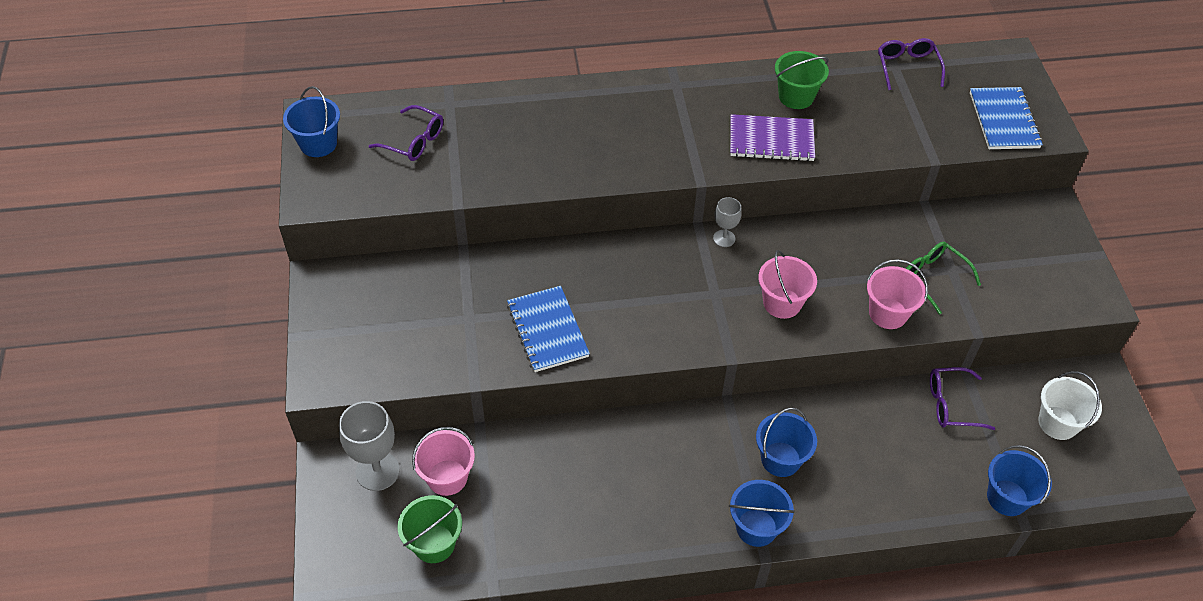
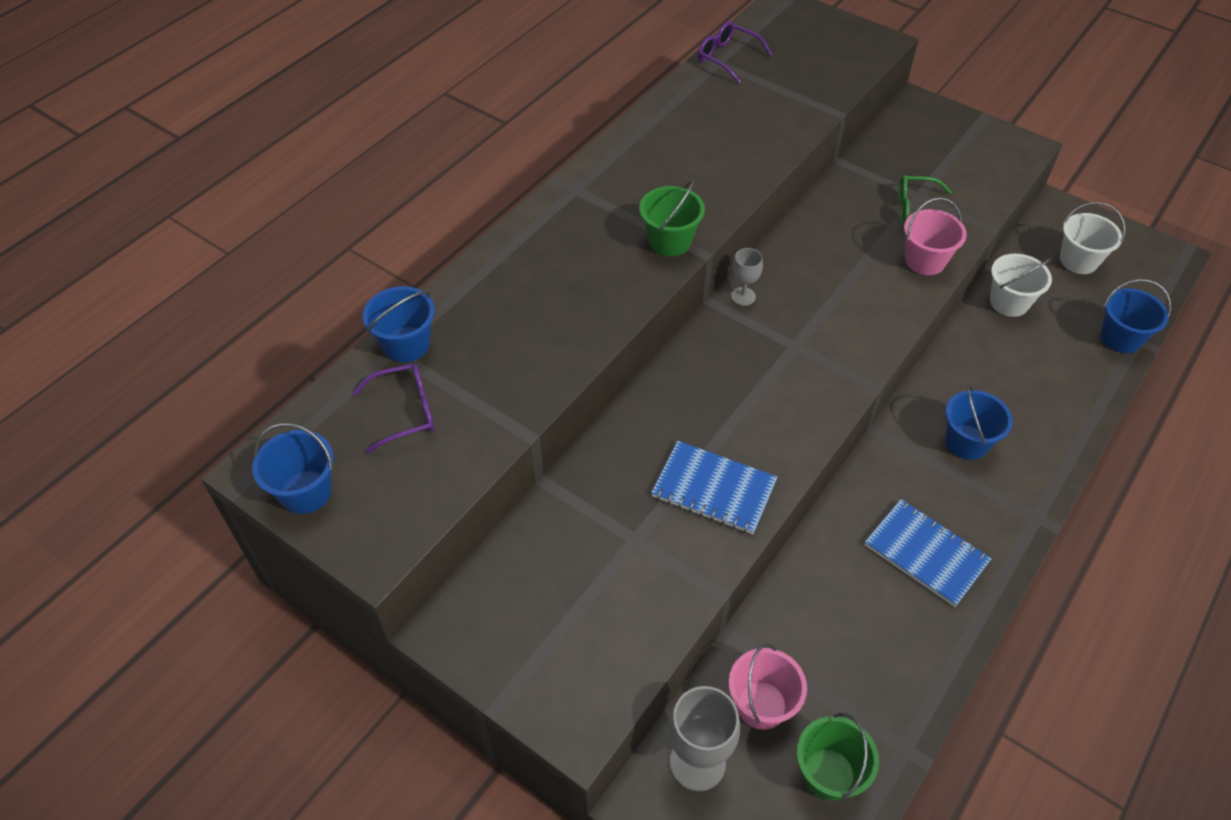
camera: 45 degrees left, 0 degrees up
(756, 527) = (1020, 509): blue bucket -> blue bucket (406, 344)
(771, 140) = (710, 180): purple notebook -> none
(782, 303) = (850, 312): pink bucket -> none
(796, 96) = (681, 134): green bucket -> green bucket (670, 241)
(952, 404) = (1009, 302): purple glasses -> white bucket
(1003, 120) = (841, 53): blue notebook -> blue notebook (925, 554)

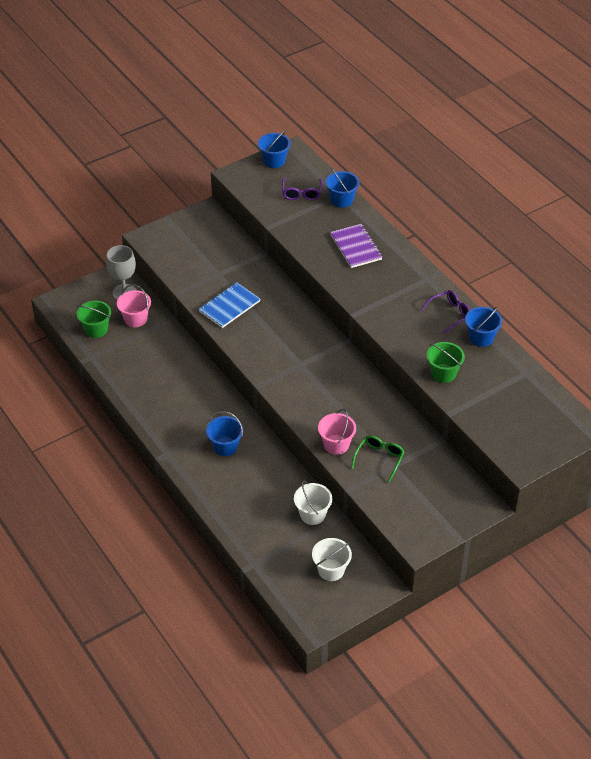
camera: 110 degrees right, 5 degrees down
(535, 292) = (356, 247): none -> purple notebook
(670, 241) = (369, 304): green bucket -> green bucket (443, 373)
(728, 58) = (529, 379): purple glasses -> purple glasses (449, 314)
(743, 296) = (345, 355): grey goblet -> none
(925, 554) = (172, 401): blue notebook -> none
(1120, 338) = (259, 556): blue bucket -> blue bucket (481, 337)

